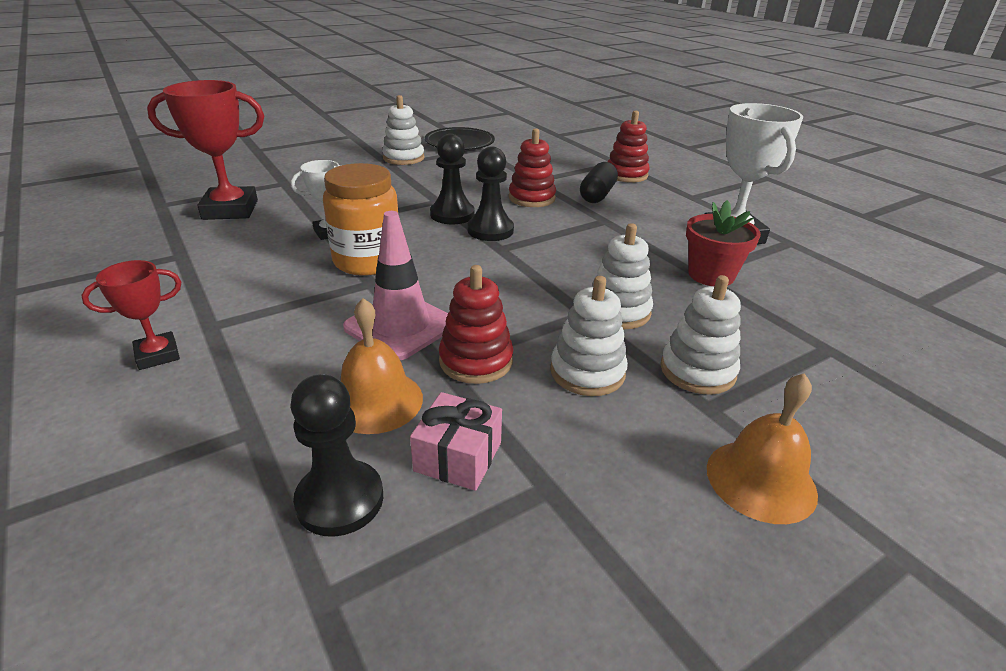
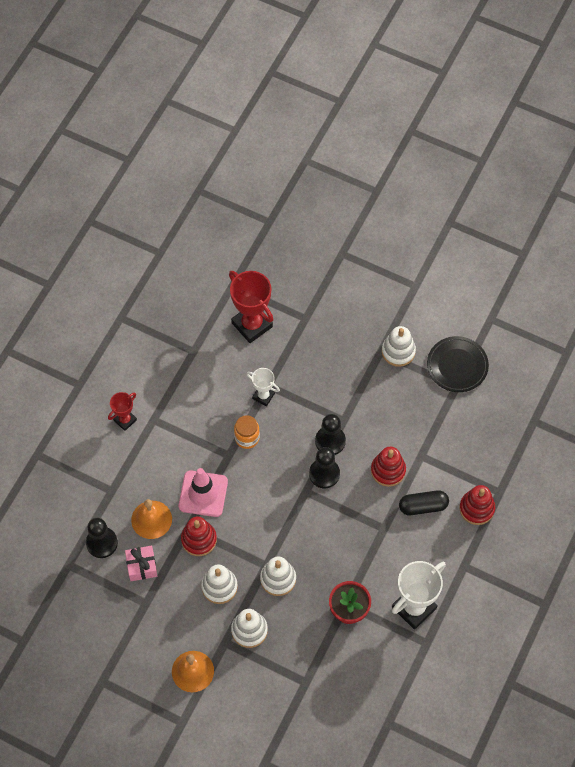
camera: 60 degrees right, 30 degrees up
(158, 355) = (125, 420): red trophy -> red trophy turned 75 degrees counterclockwise
(367, 261) = (247, 438): orange jar -> orange jar, size x0.61

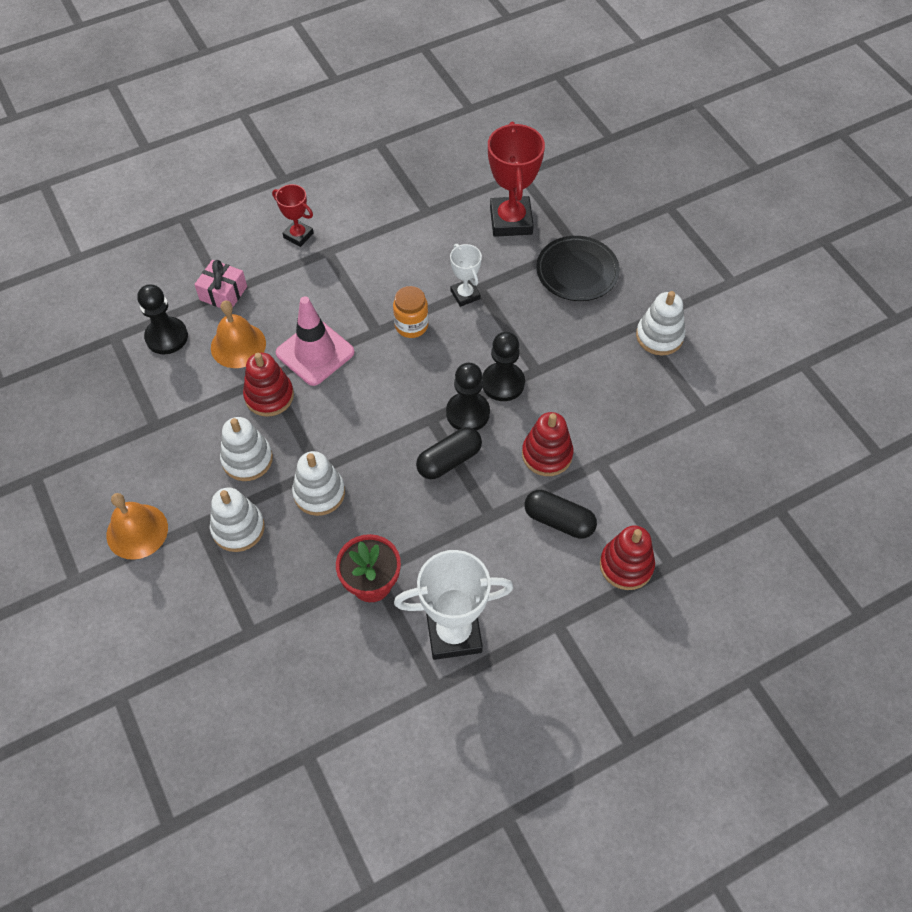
camera: 35 degrees right, 5 degrees down
(125, 420) = (298, 235): red trophy -> red trophy turned 45 degrees clockwise
(142, 566) = (185, 385): pink gift -> pink gift (223, 293)
(336, 510) = (449, 460): none -> black capsule
(457, 366) = (722, 391): black plate -> black plate (577, 271)

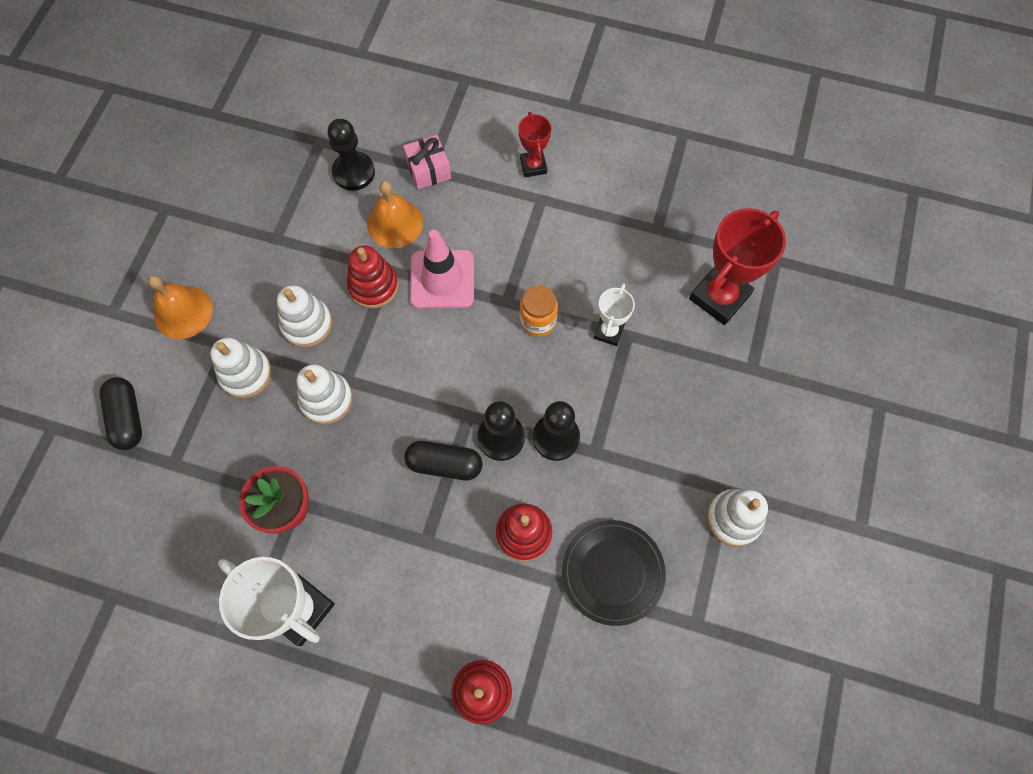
camera: 45 degrees right, 10 degrees up
(559, 521) = (472, 599): black capsule -> black capsule (127, 418)
(577, 271) = (726, 393): black plate -> black plate (612, 572)

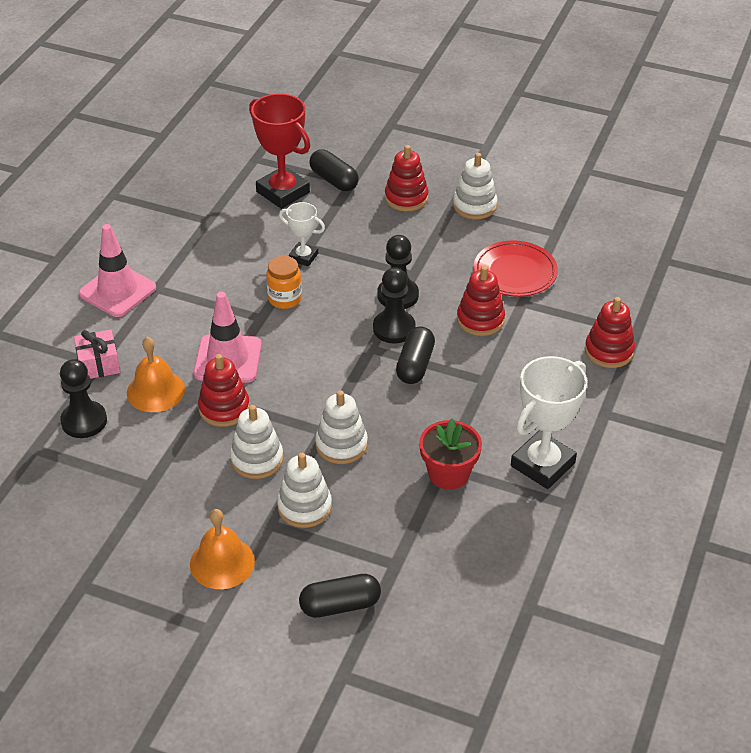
camera: 85 degrees left, 25 degrees down
(533, 166) = (117, 291): red trophy -> pink traffic cone
(612, 572) = (515, 272): black plate -> red plate
(734, 434) = (406, 198): none -> red stacking toy
(752, 349) = (334, 180): none -> black capsule

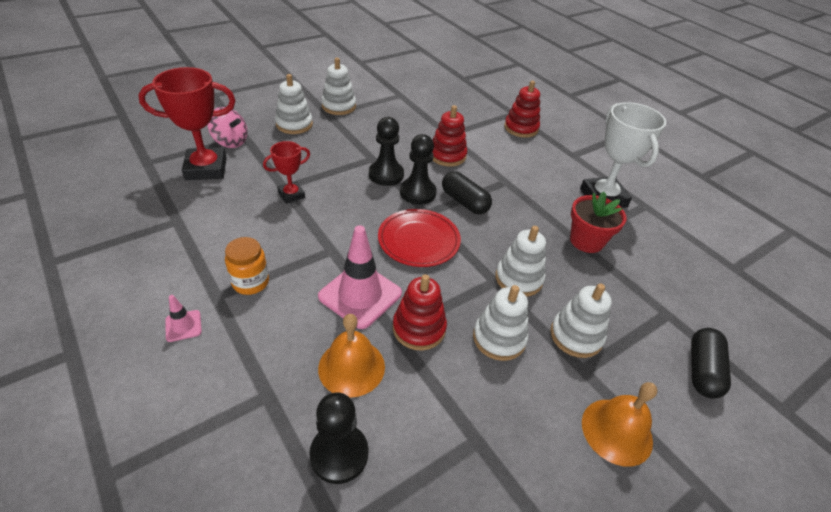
camera: 60 degrees left, 0 degrees up
(98, 364) = (268, 395): pink gift -> none
(117, 291) = (183, 326): pink traffic cone -> pink traffic cone, size x0.47
(285, 299) = (326, 227): orange jar -> orange jar (250, 282)
(303, 257) = (291, 195): white trophy -> red trophy
(334, 180) = (230, 142): black capsule -> pink spinning top
(406, 198) = (294, 124): red stacking toy -> white stacking toy
(515, 272) = (418, 123): red plate -> red plate (418, 240)

